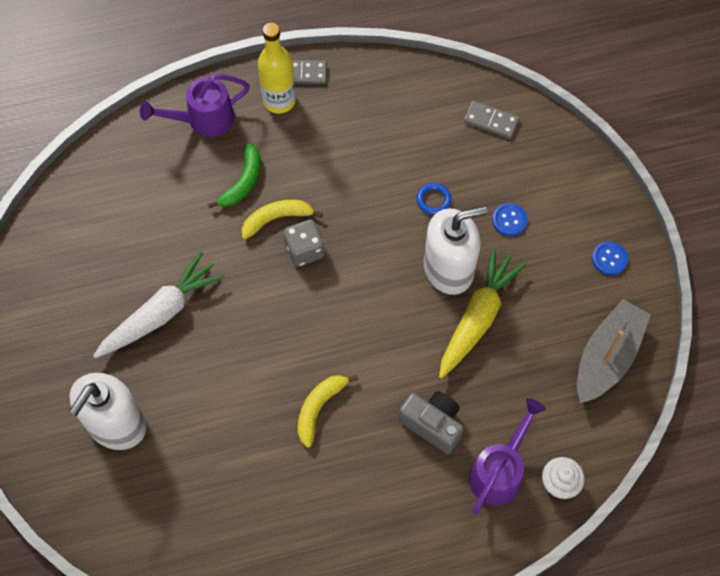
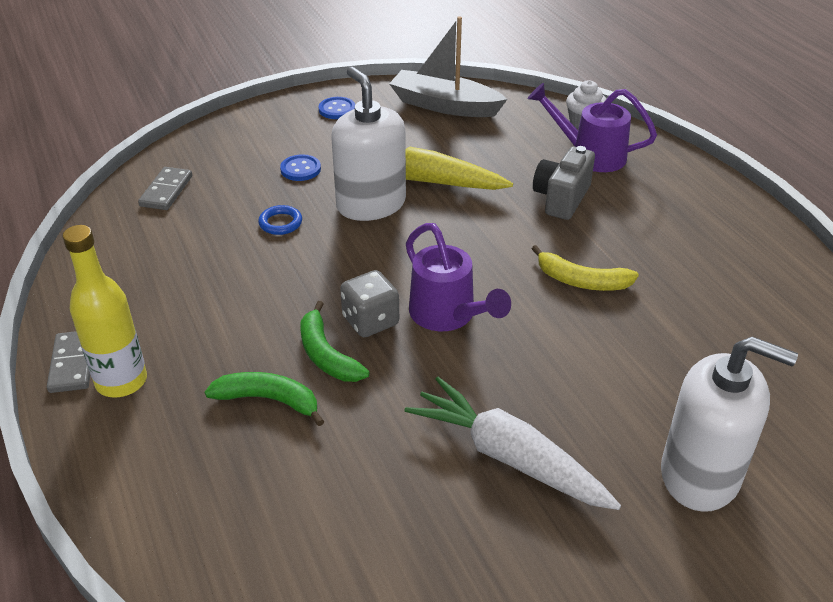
camera: 100 degrees left, 25 degrees down
(203, 119) = (152, 468): purple watering can -> purple watering can (448, 315)
(276, 219) = (326, 355): yellow banana -> green banana

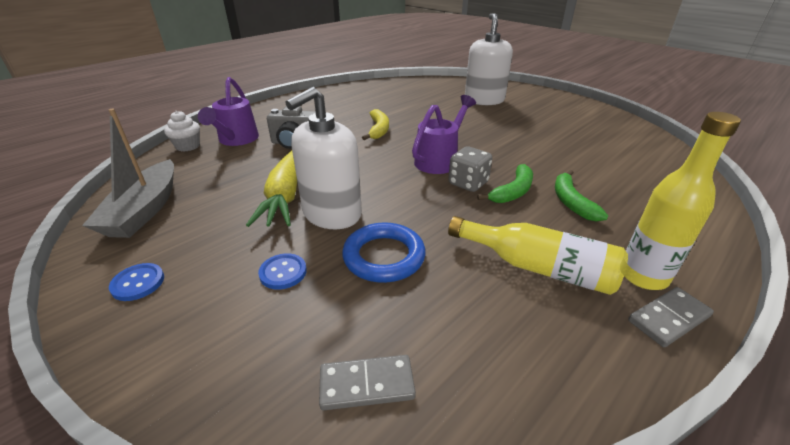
camera: 110 degrees left, 5 degrees down
(192, 312) = (538, 267): none -> yellow bottle
(280, 223) = (384, 257): blue ring -> blue ring, size x1.85
(508, 457) = (520, 132): white carrot -> none

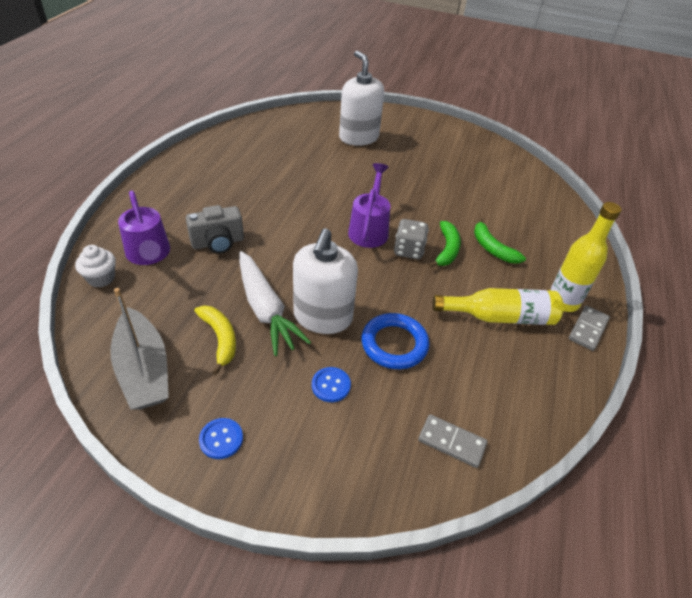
camera: 30 degrees left, 10 degrees up
(286, 195) = (266, 309): yellow carrot -> white carrot
(366, 384) = (452, 442): grey domino -> grey domino turned 60 degrees clockwise
(378, 130) = (287, 203): yellow banana -> yellow banana (220, 338)

